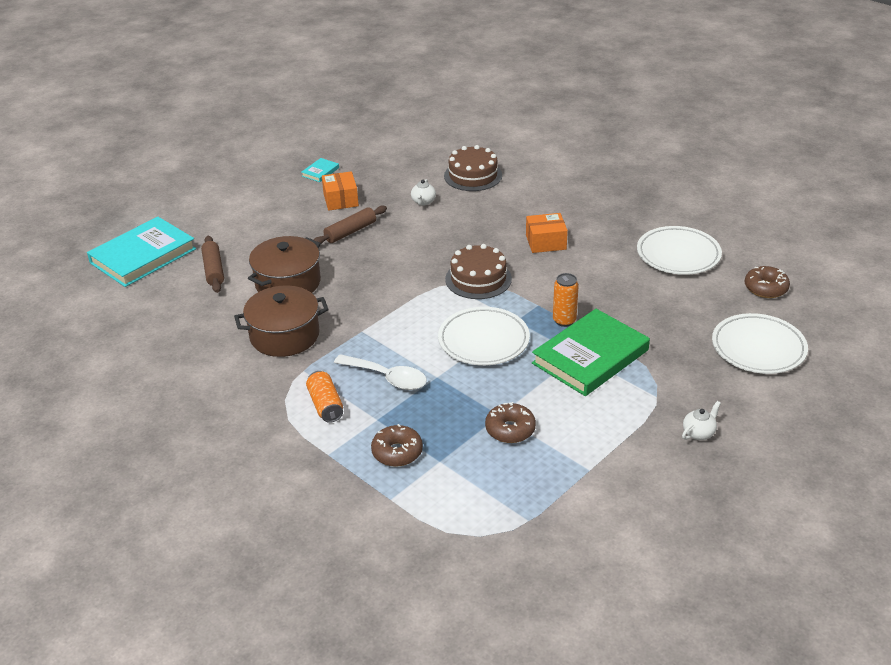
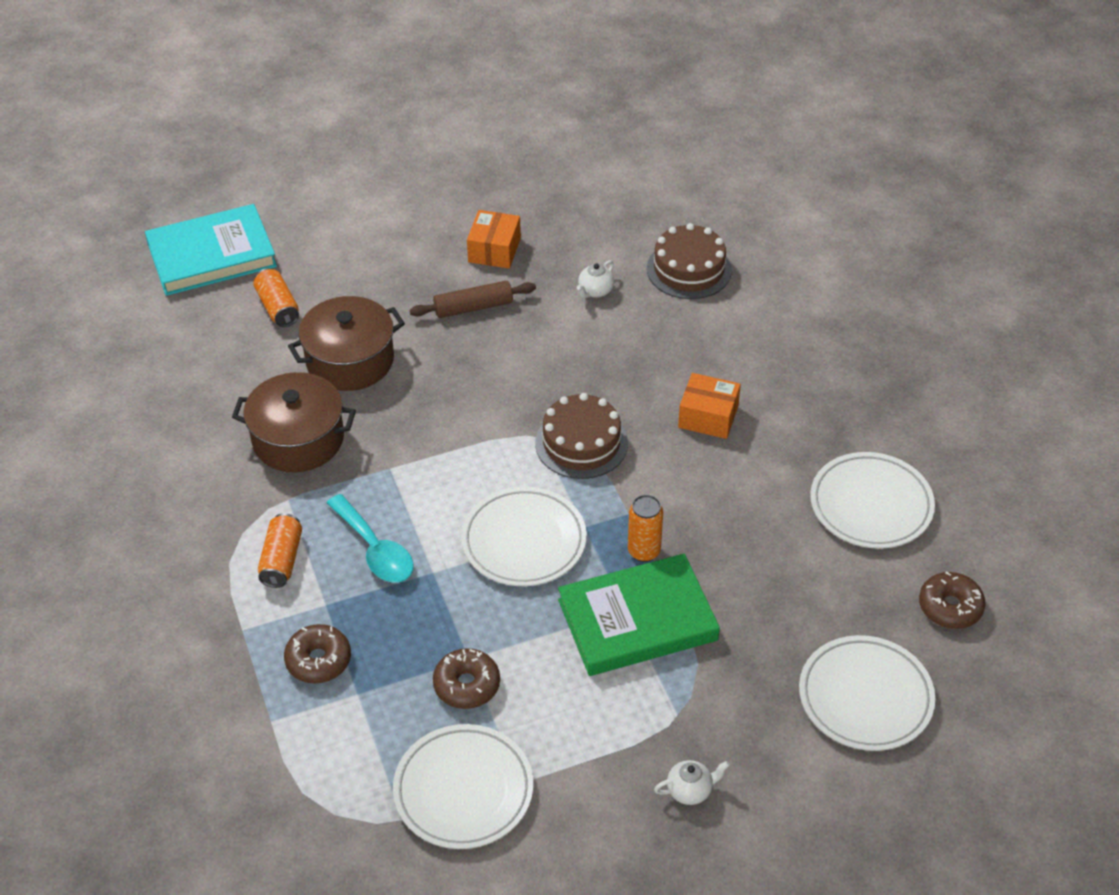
camera: 25 degrees right, 10 degrees up
(213, 270) = (278, 307): brown rolling pin -> orange can
(320, 172) = (498, 194): turquoise book -> none
(387, 378) = (375, 550): white spoon -> turquoise spoon
(556, 488) = (463, 790): none -> white plate

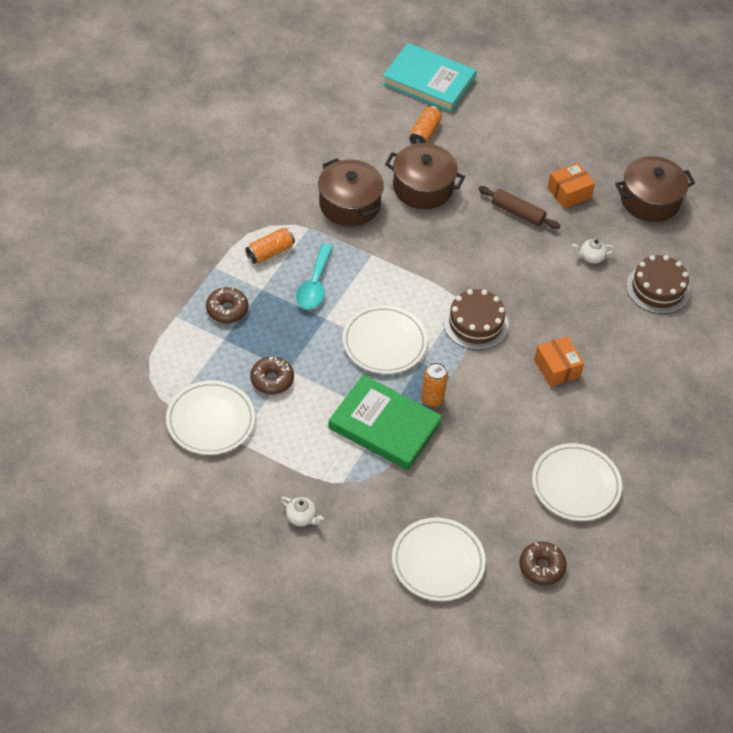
camera: 45 degrees right, 5 degrees up
(573, 198) = (650, 200): none -> brown pot

